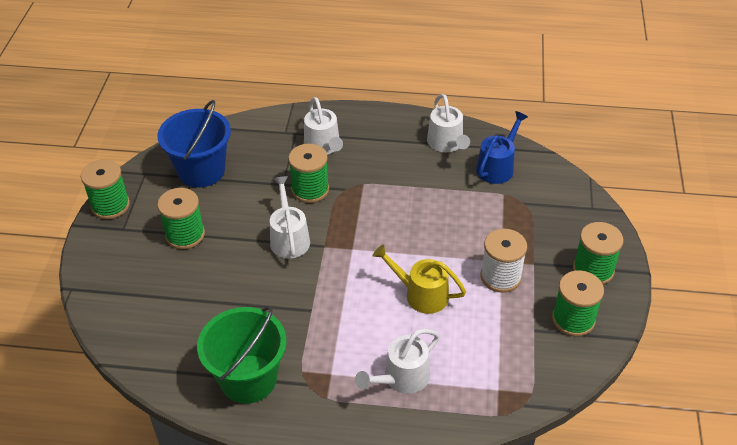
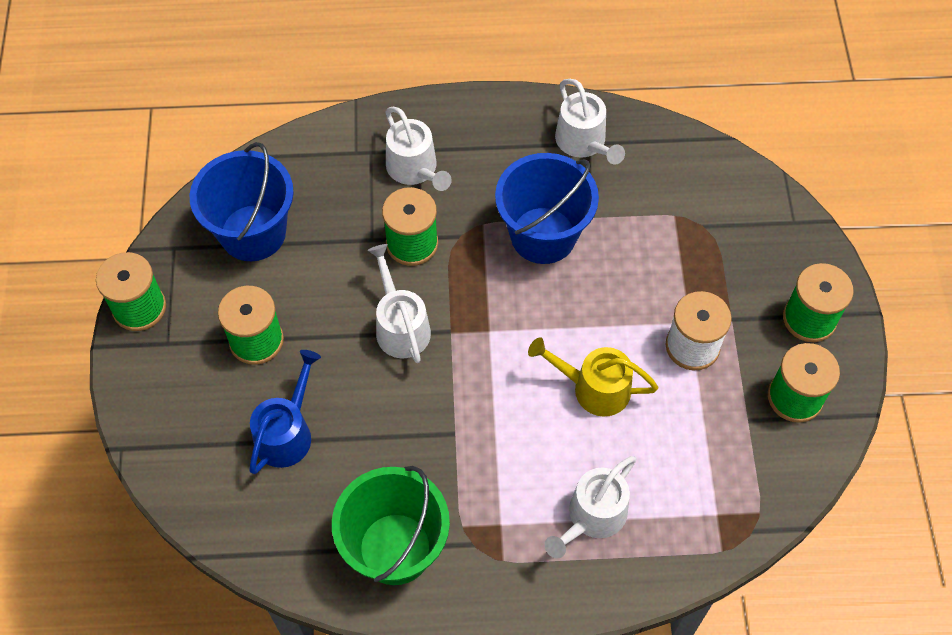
camera: 10 degrees left, 15 degrees up
(405, 195) = (543, 235): none -> blue bucket
(497, 167) = (659, 172): blue watering can -> blue watering can (287, 433)

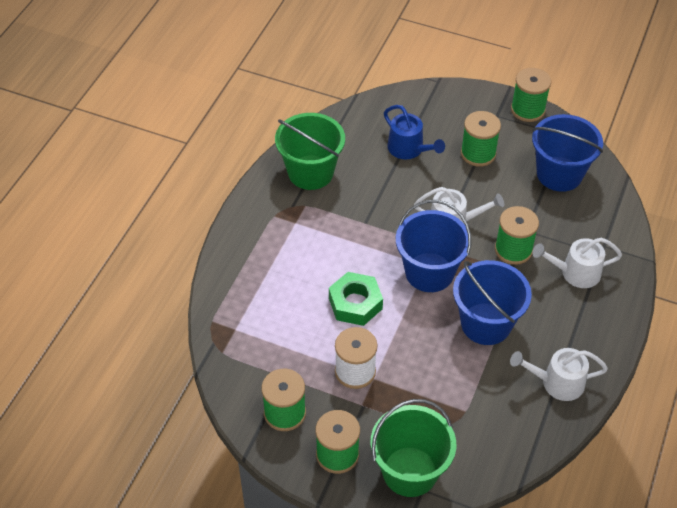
camera: 115 degrees right, 10 degrees down
(498, 323) = (429, 272): none -> blue bucket
(592, 516) = (273, 267): white watering can -> none
(594, 388) = (355, 303): yellow watering can -> green nut
(782, 241) = (410, 471): none -> green bucket

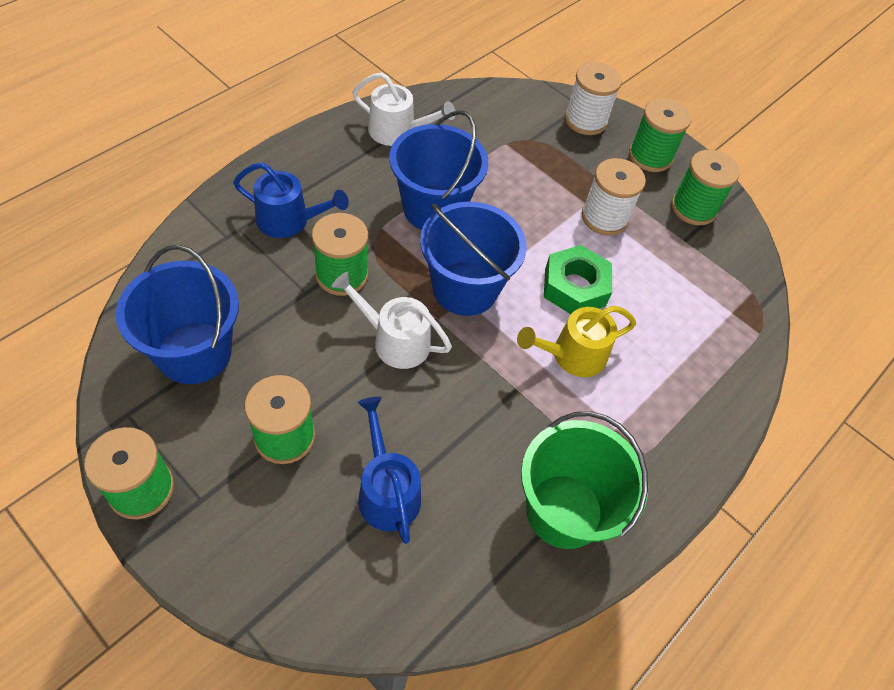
camera: 165 degrees left, 5 degrees up
(338, 256) = (572, 355): none -> yellow watering can
(410, 471) = (585, 120): green bucket -> white spool
(575, 273) = (289, 220): white watering can -> blue watering can

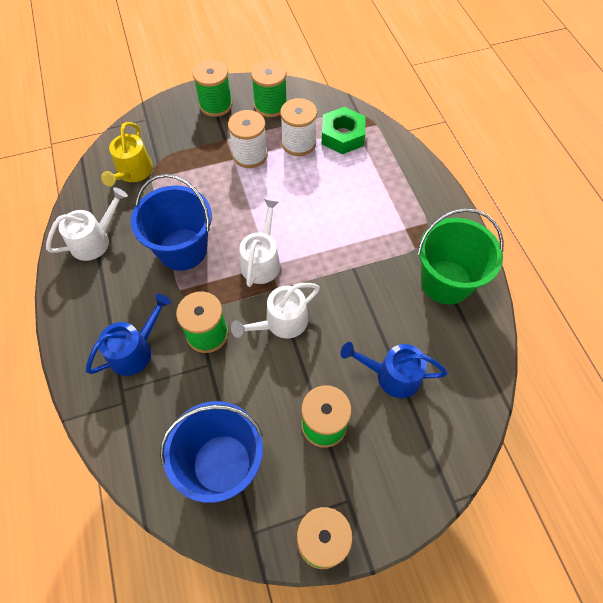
camera: 55 degrees left, 5 degrees up
(465, 288) = (262, 261): blue bucket -> white watering can
(572, 355) = (344, 225): yellow watering can -> yellow watering can (133, 172)
(575, 287) = (295, 198): green nut -> green nut (342, 136)
(585, 120) = (162, 123): white spool -> white spool (298, 143)

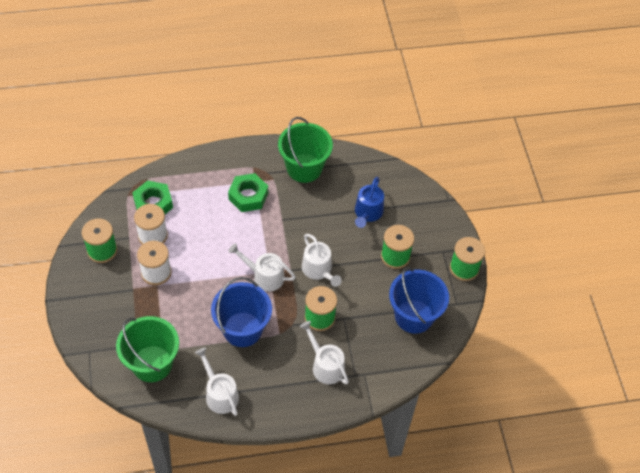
camera: 85 degrees left, 5 degrees down
(133, 172) = (152, 363): yellow watering can -> green bucket
(135, 350) = (325, 365): blue watering can -> white watering can
(216, 105) = (88, 293): green spool -> none
(380, 225) = (248, 196): none -> green nut

